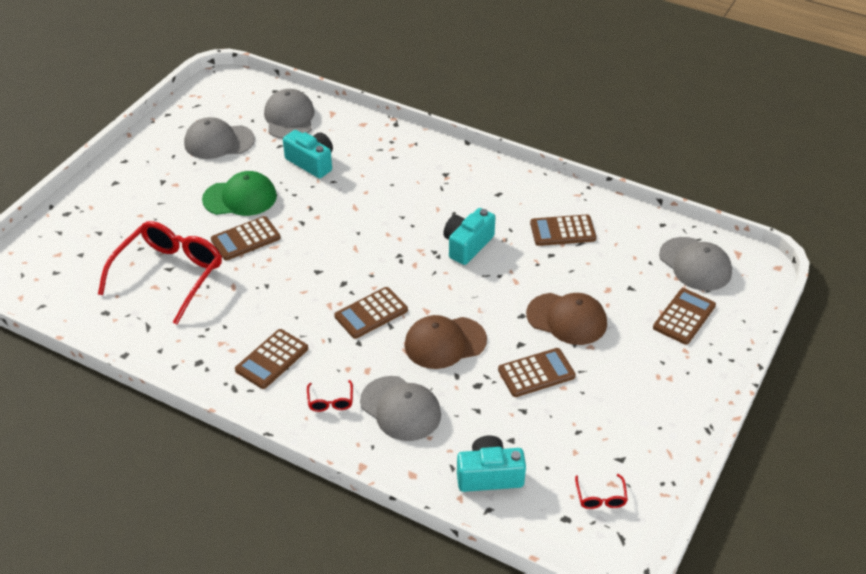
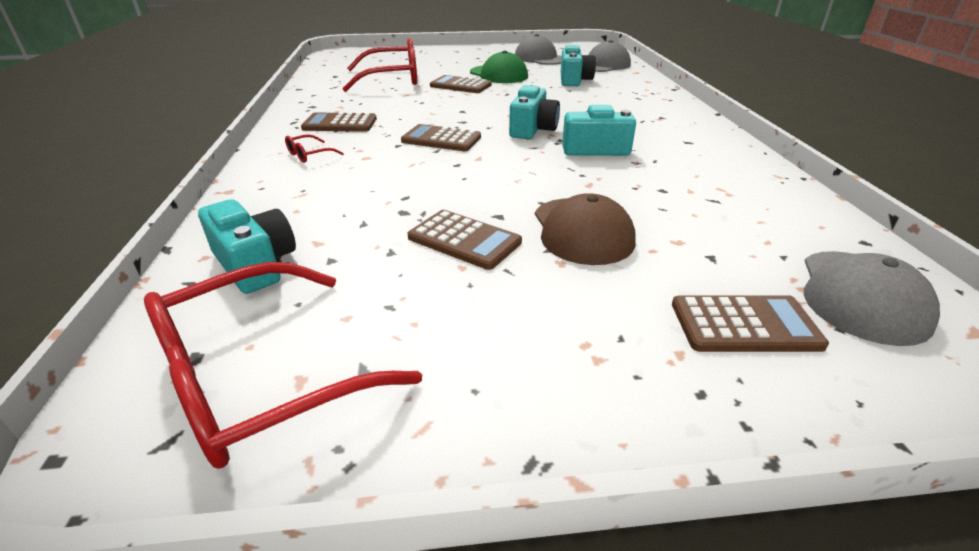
camera: 55 degrees right, 10 degrees down
(400, 408) = (327, 185): grey cap -> none
(401, 254) = (532, 129): none -> turquoise camera
(445, 343) = (446, 178): brown cap -> none
(562, 231) = (709, 185): brown calculator -> none
(600, 498) = (259, 379): red glasses -> red glasses, size x2.48

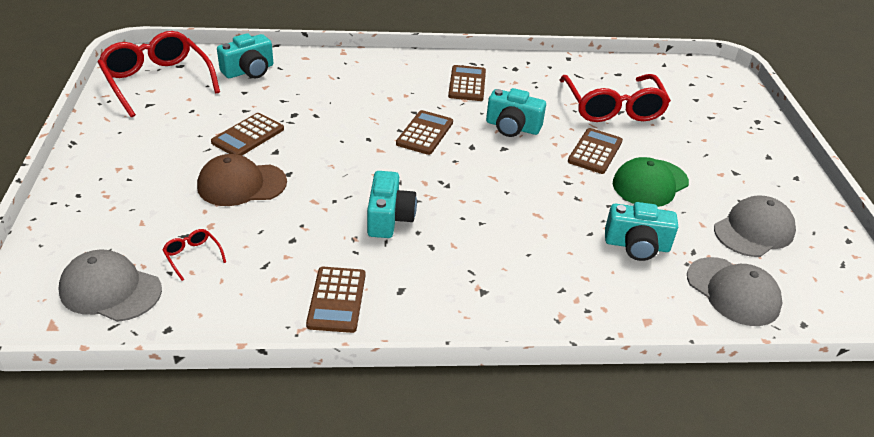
camera: 90 degrees right, 5 degrees up
(309, 155) = (398, 75): red glasses -> red glasses (192, 256)
(532, 129) = (446, 187): turquoise camera -> turquoise camera (512, 127)
(744, 325) = (114, 226): brown calculator -> brown calculator (337, 300)

